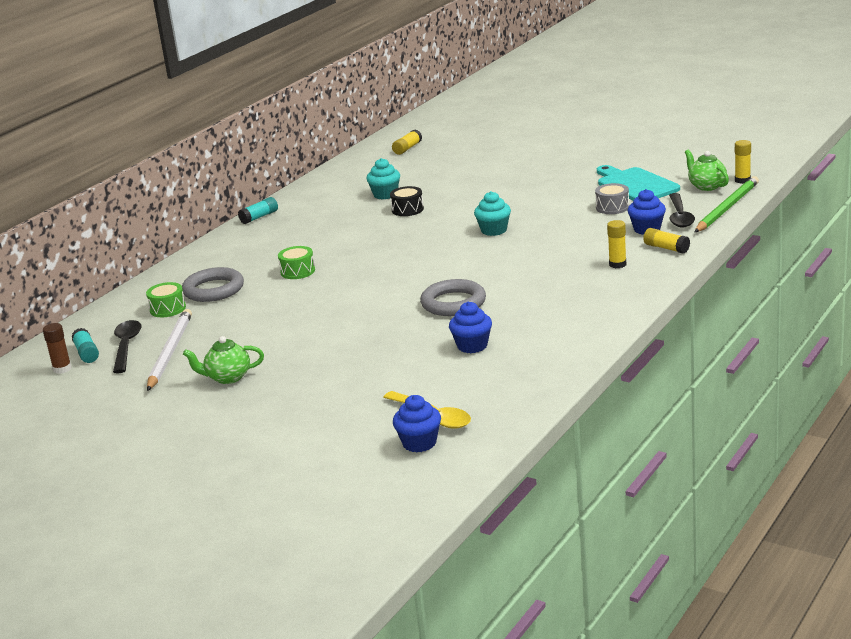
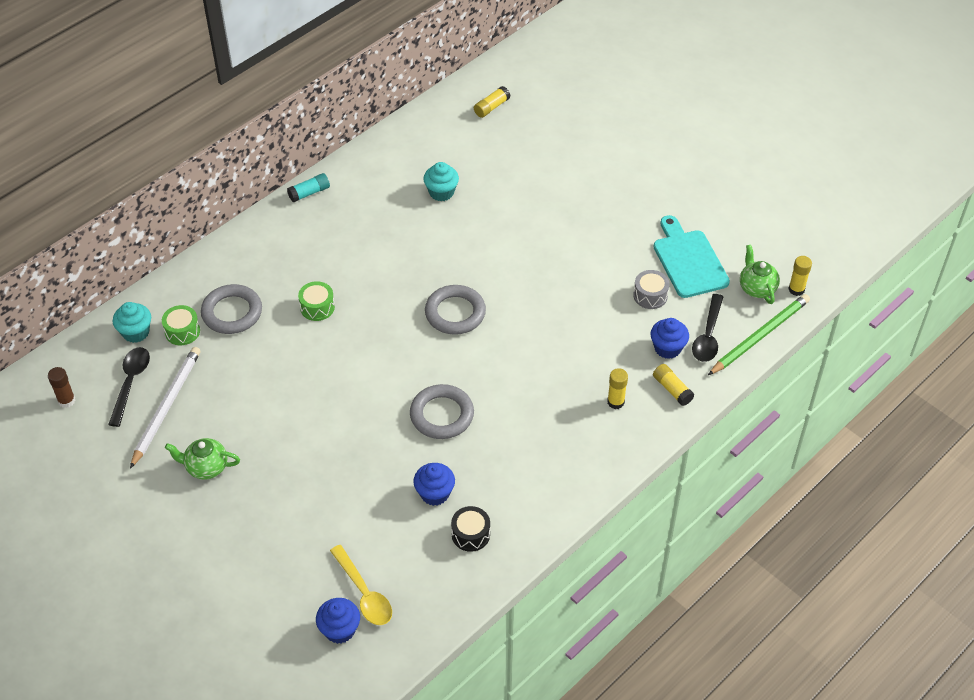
camera: 10 degrees right, 25 degrees up
(87, 353) = (93, 382): turquoise glue stick -> none
(407, 209) = (454, 229): black drum -> black drum (470, 534)
(434, 249) = (455, 313): none -> grey ring
(494, 230) = (522, 298): turquoise cupcake -> turquoise cupcake (136, 332)

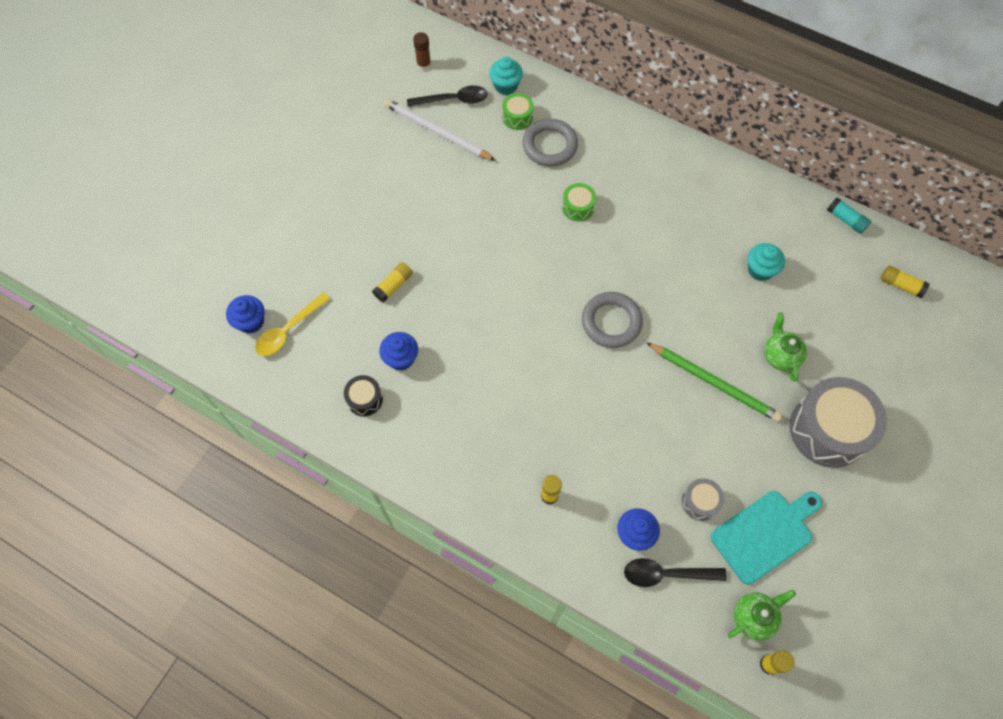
camera: 75 degrees right, 15 degrees up
(166, 406) = (437, 132): white pencil -> white pencil turned 150 degrees counterclockwise
(206, 467) = (385, 179): green teapot -> green teapot (780, 356)
(309, 193) = (711, 160): turquoise glue stick -> turquoise glue stick (846, 220)
(442, 415) = (488, 341): grey ring -> none
(609, 193) = (828, 430): none -> grey drum
(672, 389) = (582, 549): yellow glue stick -> yellow glue stick (393, 285)
(760, 336) = (685, 632): green pencil -> green pencil (714, 383)

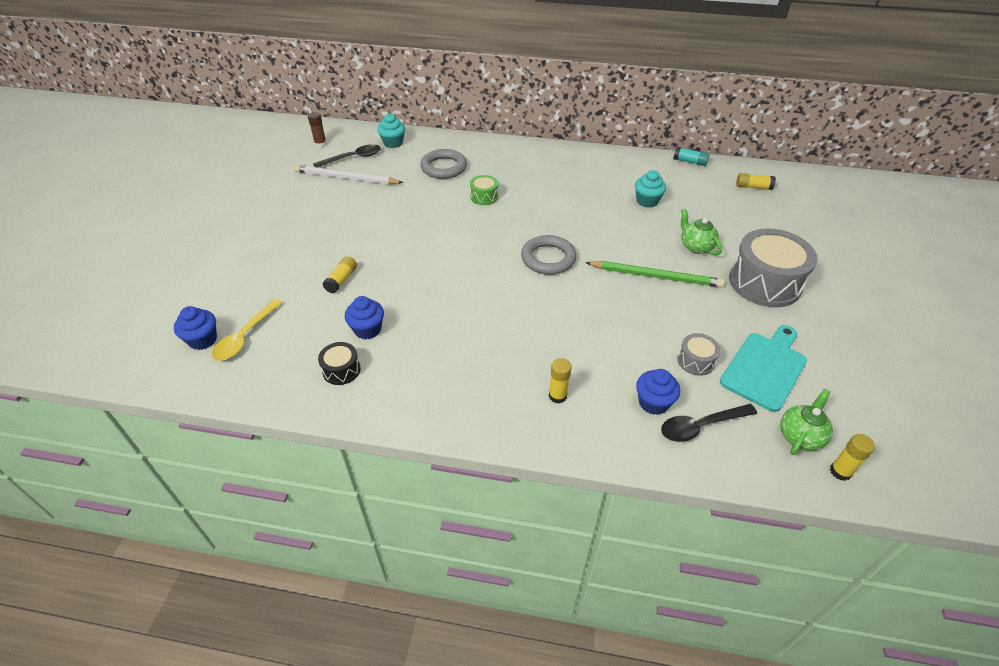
camera: 20 degrees left, 20 degrees down
(517, 117) = (410, 157): green drum -> none

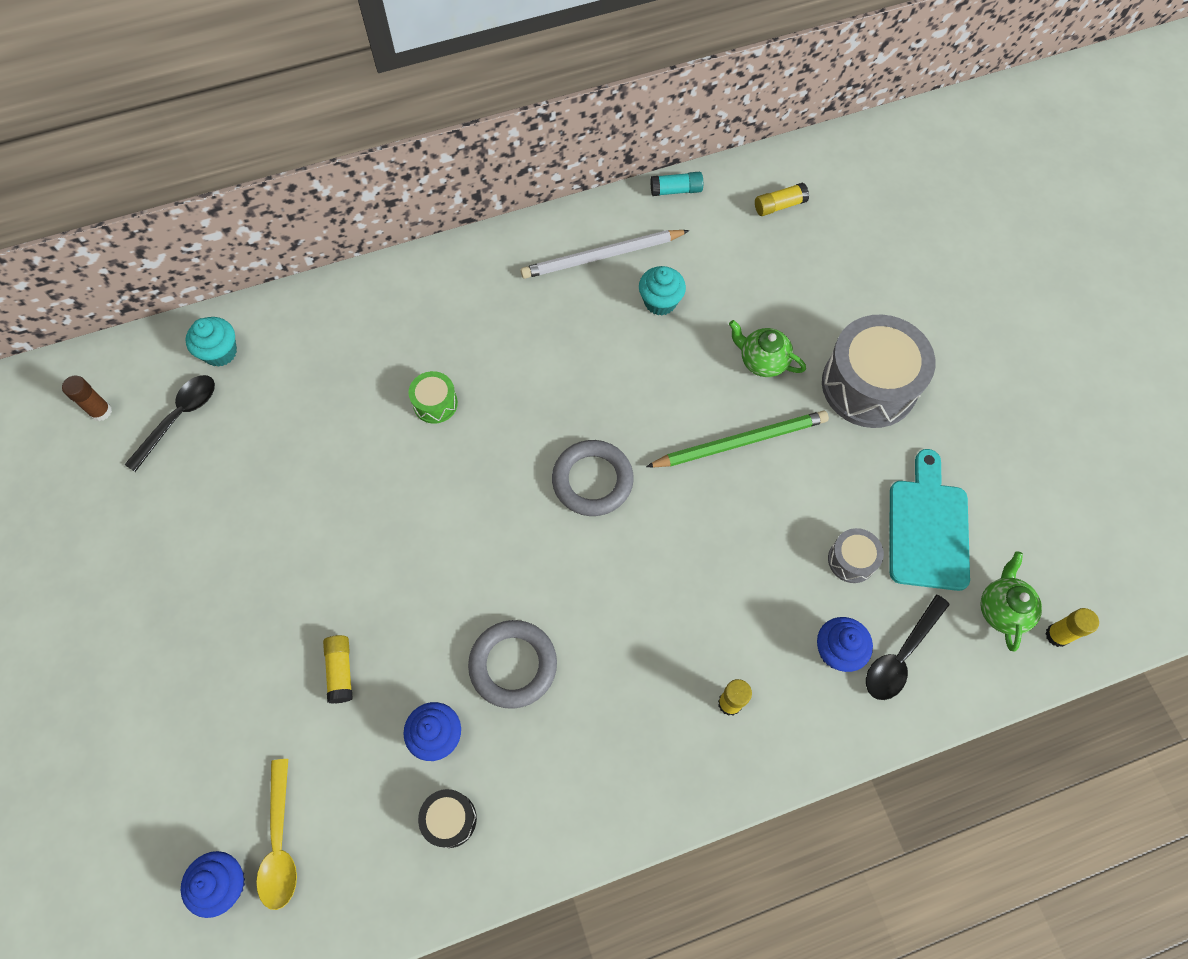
camera: 30 degrees left, 20 degrees up
(346, 178) = (200, 467): white pencil -> white pencil (602, 256)
(444, 167) = (337, 370): grey ring -> grey ring (513, 665)

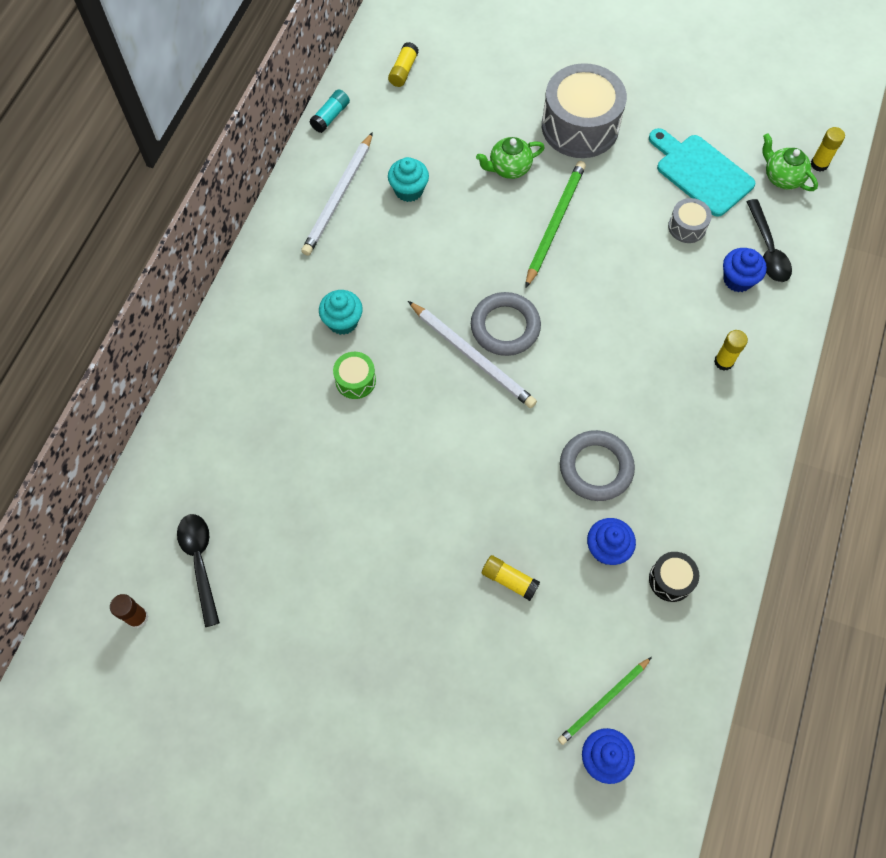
camera: 50 degrees left, 0 degrees up
(220, 352) = (169, 496): turquoise cupcake -> turquoise cupcake (343, 321)
(280, 843) = (603, 701): yellow spoon -> green pencil
(538, 476) = (472, 356): none -> white pencil

